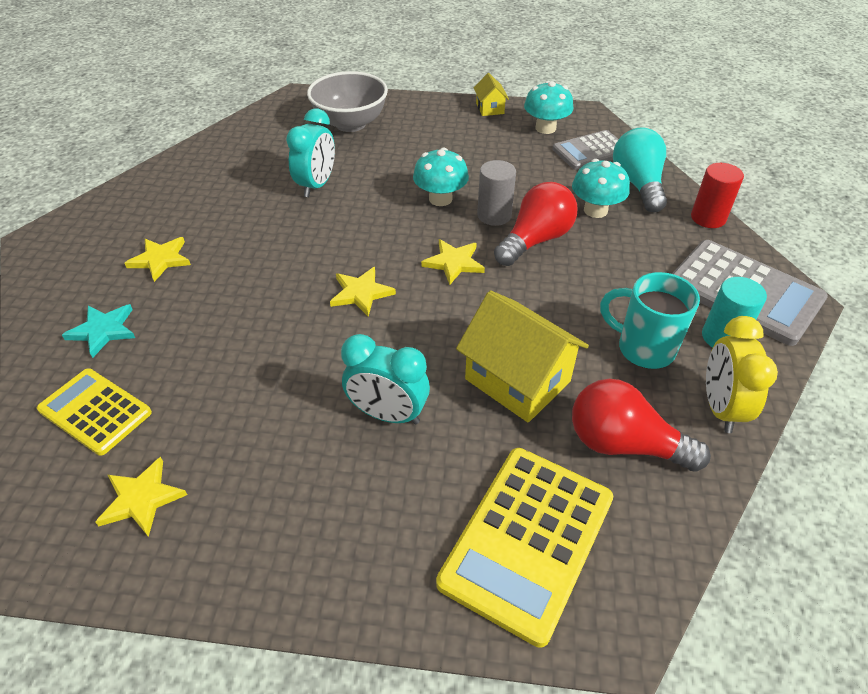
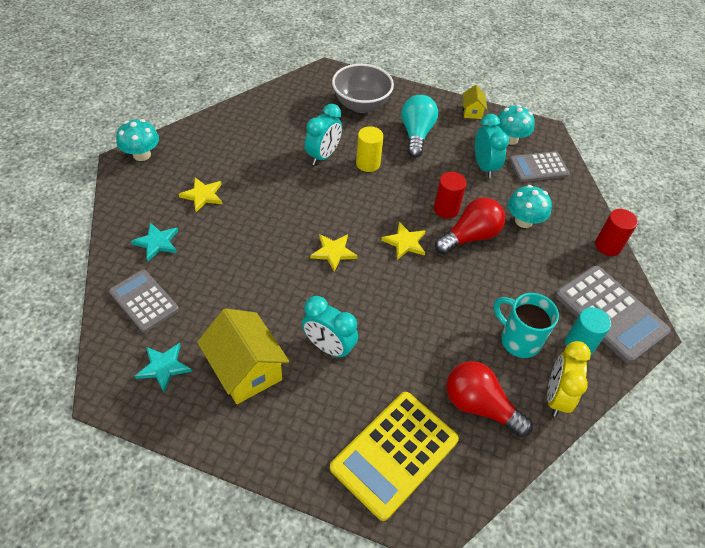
camera: 10 degrees right, 5 degrees up
(95, 411) = (144, 300): yellow calculator -> grey calculator
(142, 499) = (164, 367): yellow star -> turquoise star
(378, 184) = (368, 163): none -> yellow cylinder
(440, 199) = (410, 186): turquoise mushroom -> turquoise mushroom (142, 155)
(494, 215) = (446, 209): grey cylinder -> red cylinder
(517, 380) = (422, 343): yellow house -> yellow house (246, 370)
(525, 162) = (484, 167): none -> turquoise clock
(638, 184) = (564, 205): turquoise light bulb -> turquoise light bulb (416, 134)

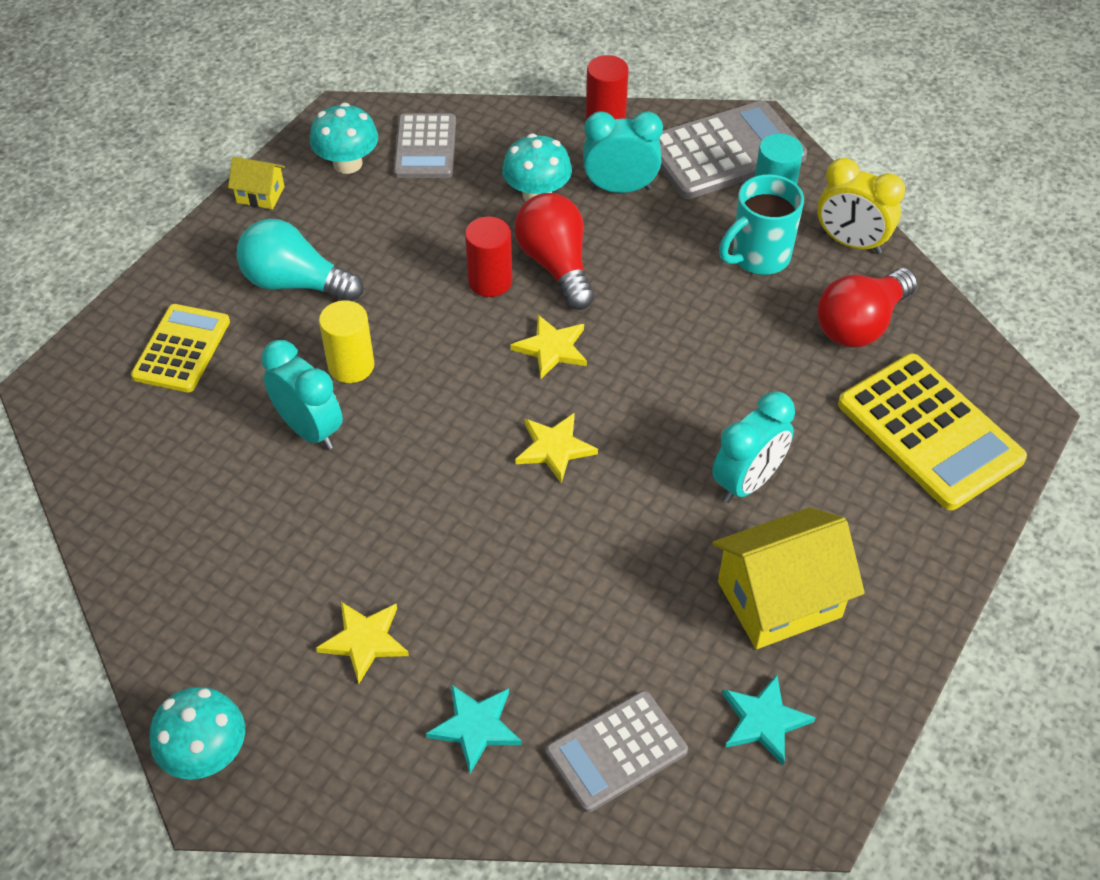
camera: 75 degrees left, 0 degrees up
(361, 105) = (182, 349): grey bowl -> yellow calculator
(484, 167) = (405, 211): turquoise clock -> turquoise clock (620, 188)

